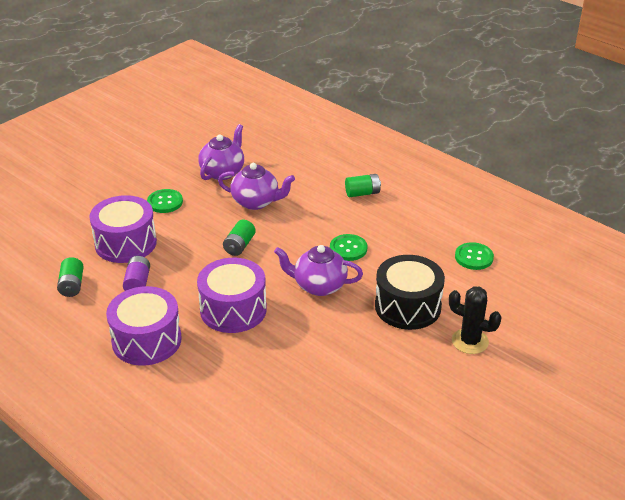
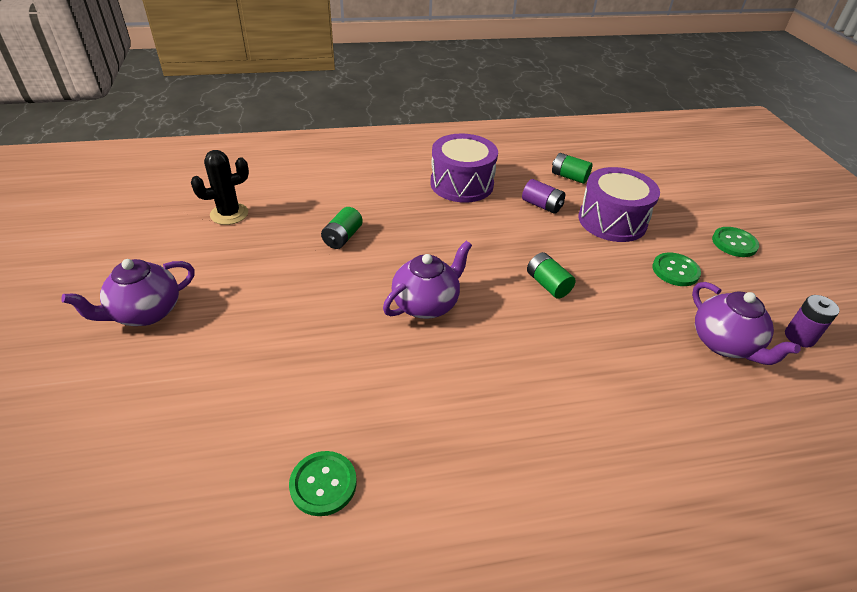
camera: 125 degrees right, 5 degrees up
(187, 151) = (799, 337): none -> purple battery
(233, 310) = (451, 237): purple drum -> none
(256, 202) = (629, 338): purple teapot -> purple teapot (145, 313)
(348, 249) = (465, 364): green button -> green button (734, 243)
(362, 193) = (580, 461): green battery -> green battery (342, 237)
(407, 306) = (321, 349): black drum -> none
(470, 341) = (217, 362): black cactus -> black cactus (229, 214)

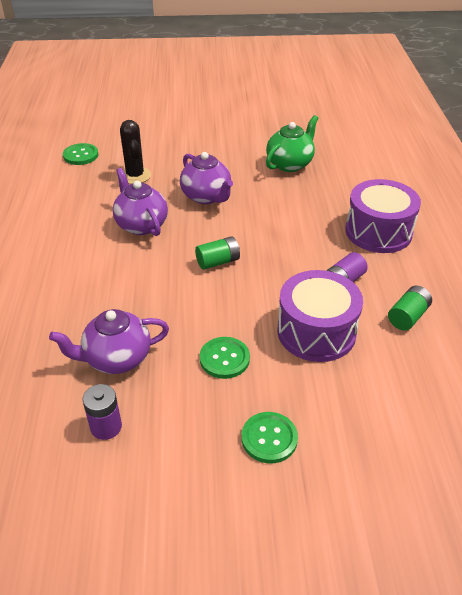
camera: 100 degrees right, 0 degrees up
(145, 313) = (220, 101): purple teapot -> purple teapot (141, 225)
(229, 214) = (320, 119): black cactus -> black cactus (135, 175)
(342, 237) = (290, 164): green battery -> green teapot

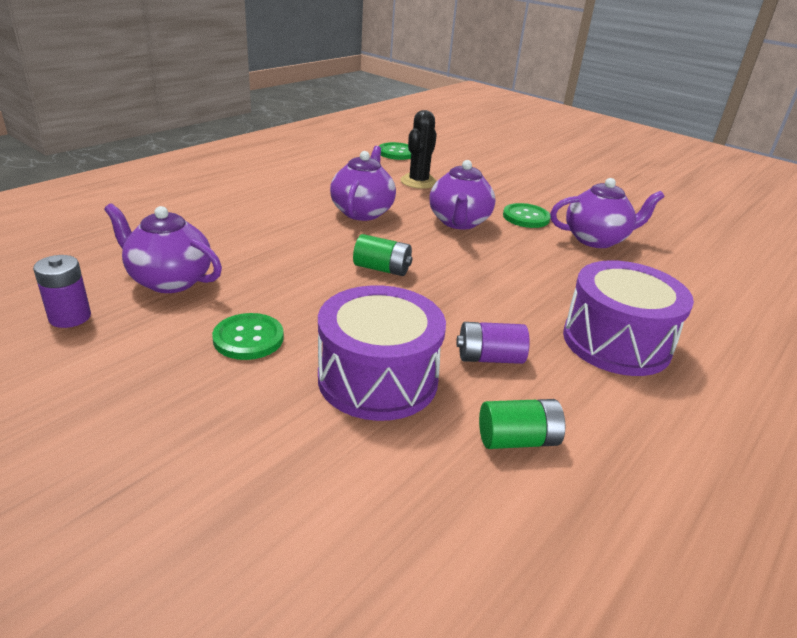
camera: 40 degrees right, 10 degrees down
(269, 438) = (159, 429): green button -> green button (526, 217)
(290, 164) = (596, 239): green teapot -> purple teapot

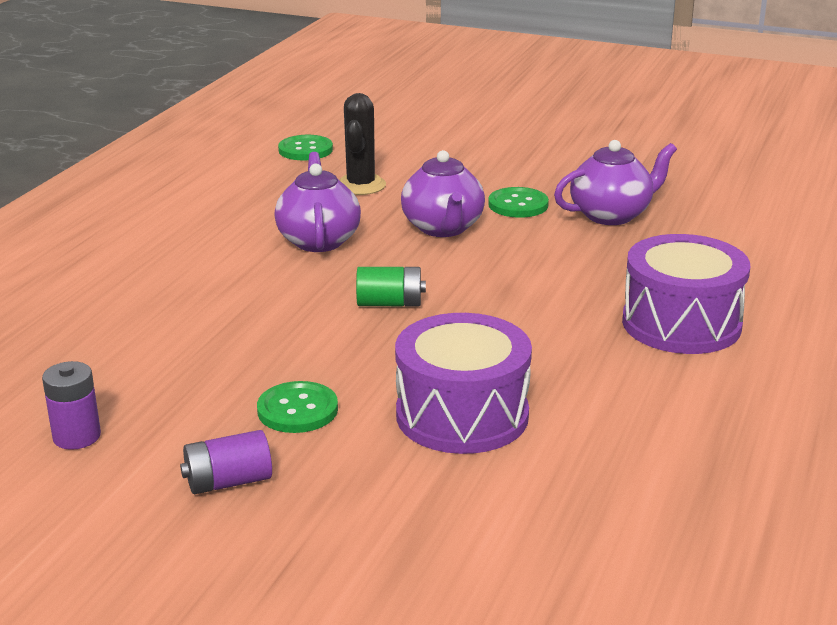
camera: 15 degrees left, 5 degrees down
(169, 280) = (153, 372): purple teapot -> none
(489, 358) = (562, 369): purple battery -> purple battery (228, 482)
(518, 440) = (629, 435): green battery -> none

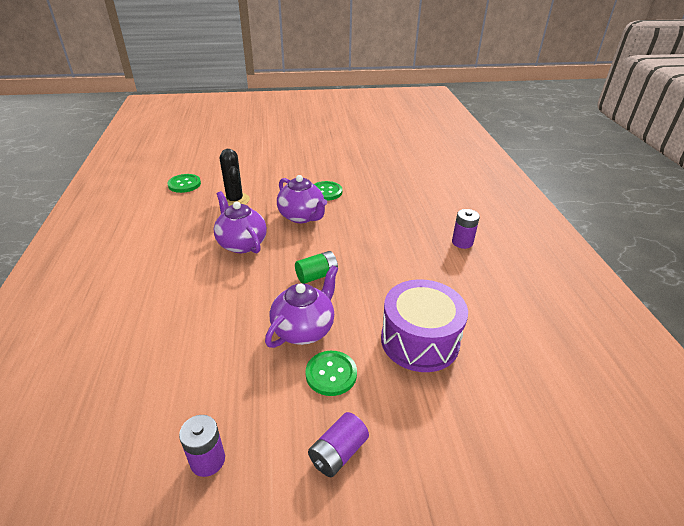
camera: 30 degrees left, 10 degrees up
(611, 215) = (374, 186): purple teapot -> purple teapot (304, 329)
(681, 324) = (462, 242): purple drum -> purple battery

